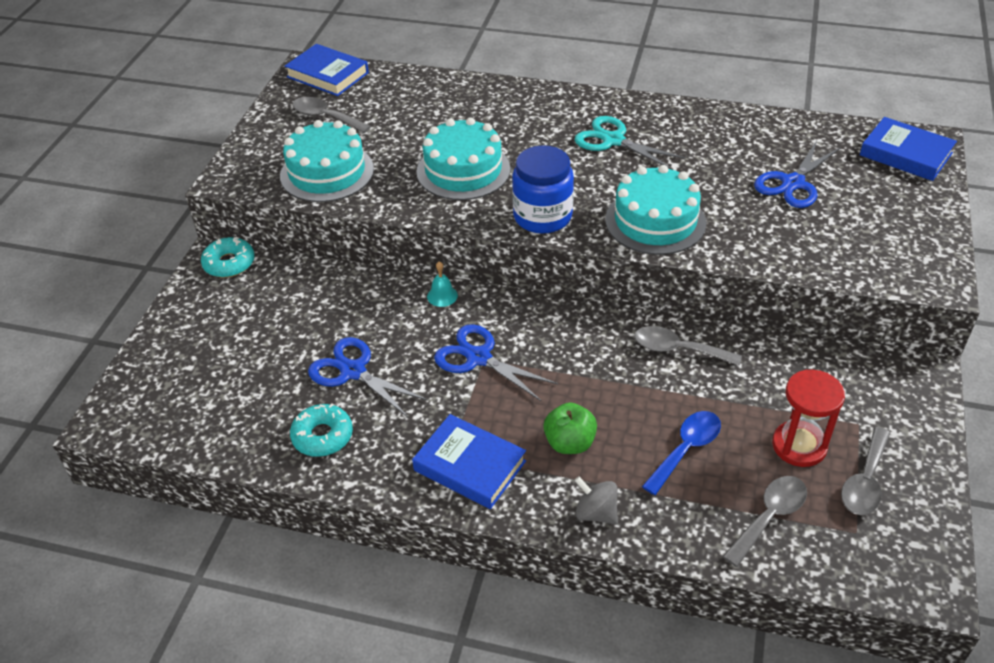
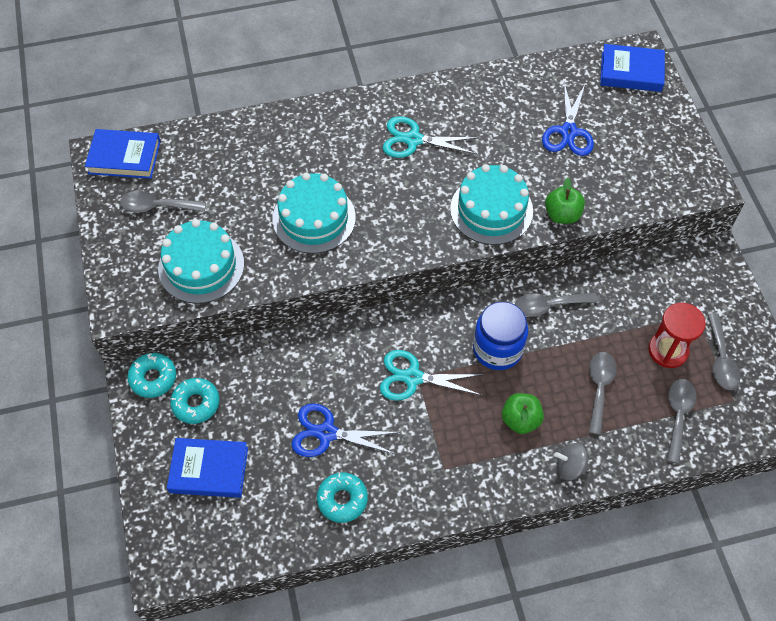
camera: 30 degrees left, 15 degrees up
(250, 298) = (196, 403): none -> turquoise donut
(442, 296) = (349, 333): turquoise bell -> none
(470, 466) = (464, 472): blue book -> blue book (209, 470)
(478, 358) = (413, 377): blue scissors -> turquoise scissors
(542, 216) = (405, 240): blue jar -> blue jar (497, 349)
(686, 449) = (599, 388): blue spoon -> grey spoon
(734, 251) = (562, 215): none -> green apple

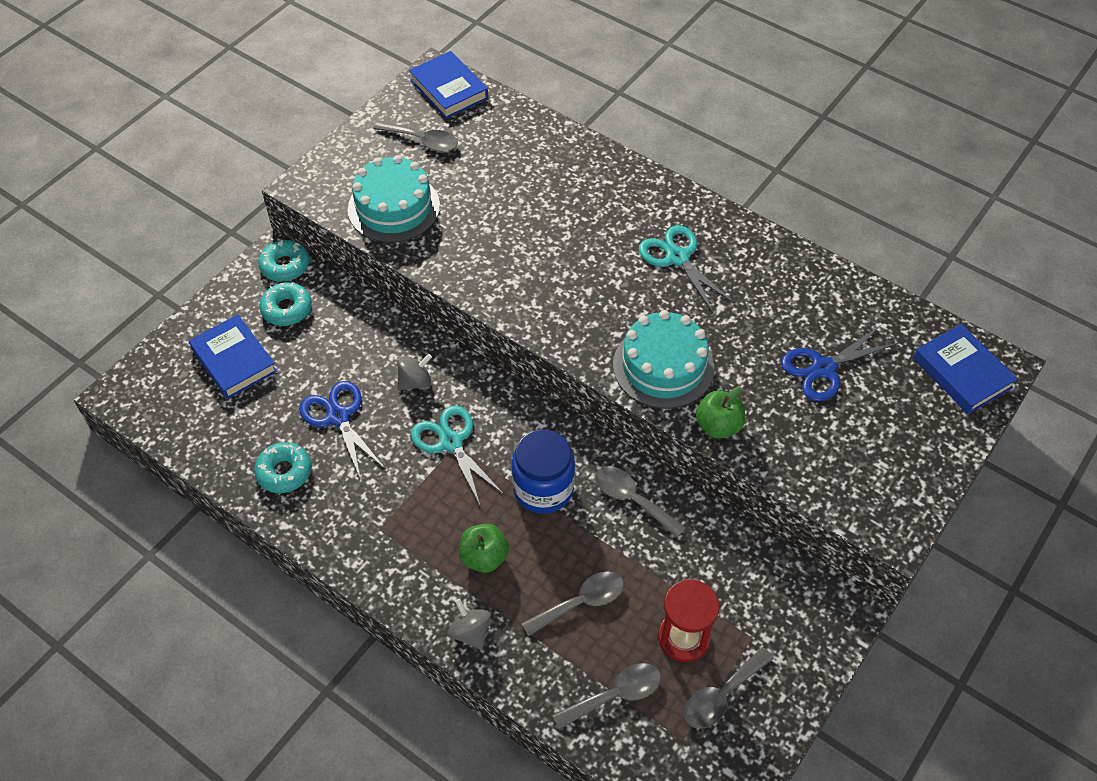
camera: 50 degrees right, 5 degrees down
(157, 206) = (423, 141): grey spoon -> grey spoon turned 150 degrees clockwise
(314, 218) = (517, 246): turquoise cake -> none
(342, 364) = (415, 382): none -> grey spinning top

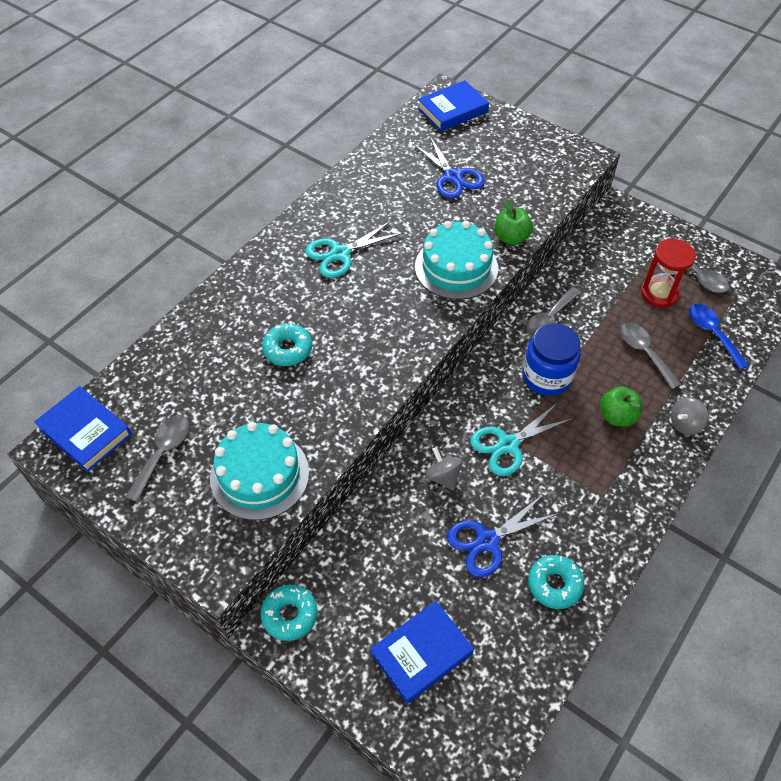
camera: 90 degrees left, 0 degrees up
(287, 309) = (351, 606): turquoise donut -> turquoise donut (288, 349)
(449, 89) = (85, 432): blue book -> blue book turned 75 degrees clockwise
(615, 695) = (712, 333): grey spoon -> blue spoon

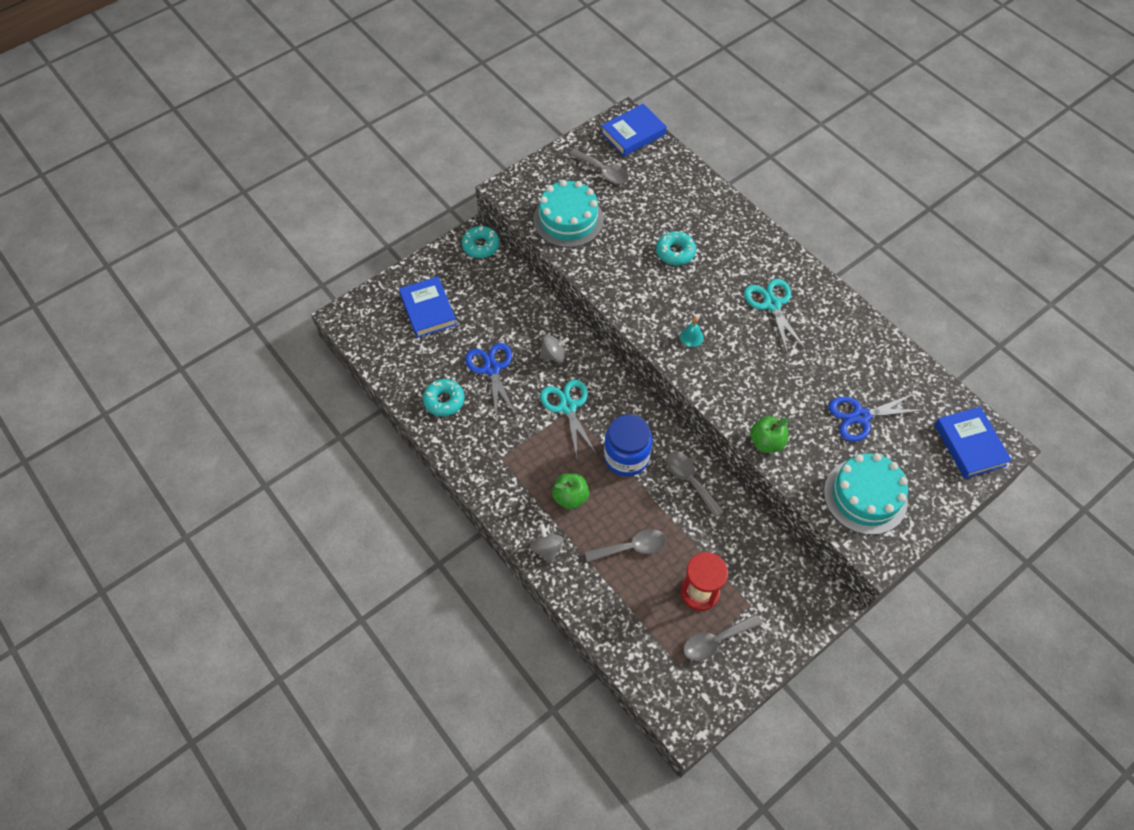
camera: 105 degrees right, 5 degrees up
(406, 314) = (691, 337): none -> turquoise bell
(456, 267) = (737, 387): turquoise cake -> turquoise cake (865, 496)
(712, 333) = (638, 620): blue spoon -> none

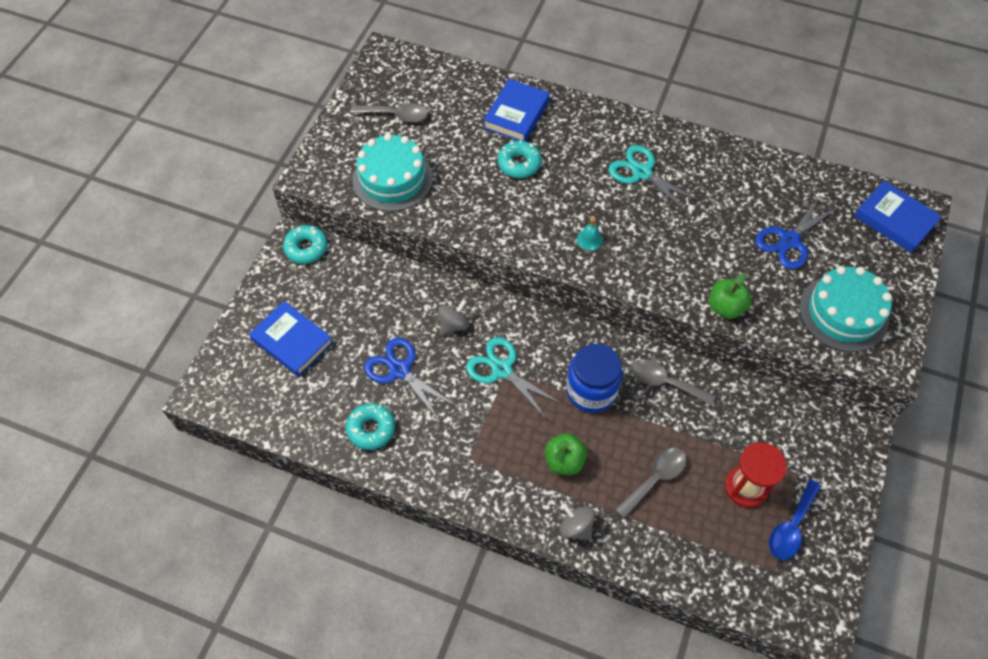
camera: 30 degrees left, 0 degrees up
(633, 133) = (401, 66): blue book -> blue book (516, 114)
(715, 641) = (791, 527): grey spoon -> blue spoon

